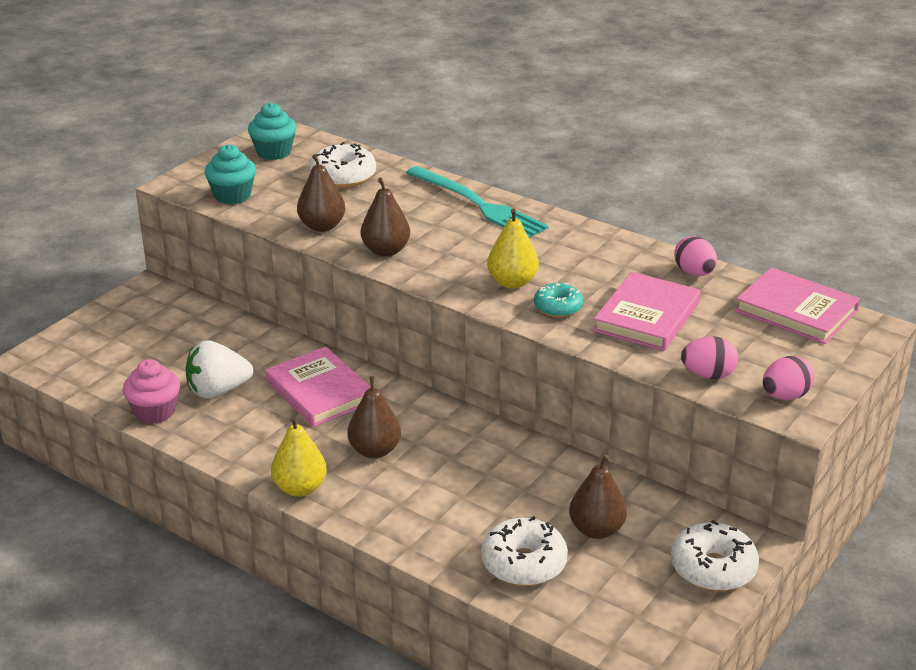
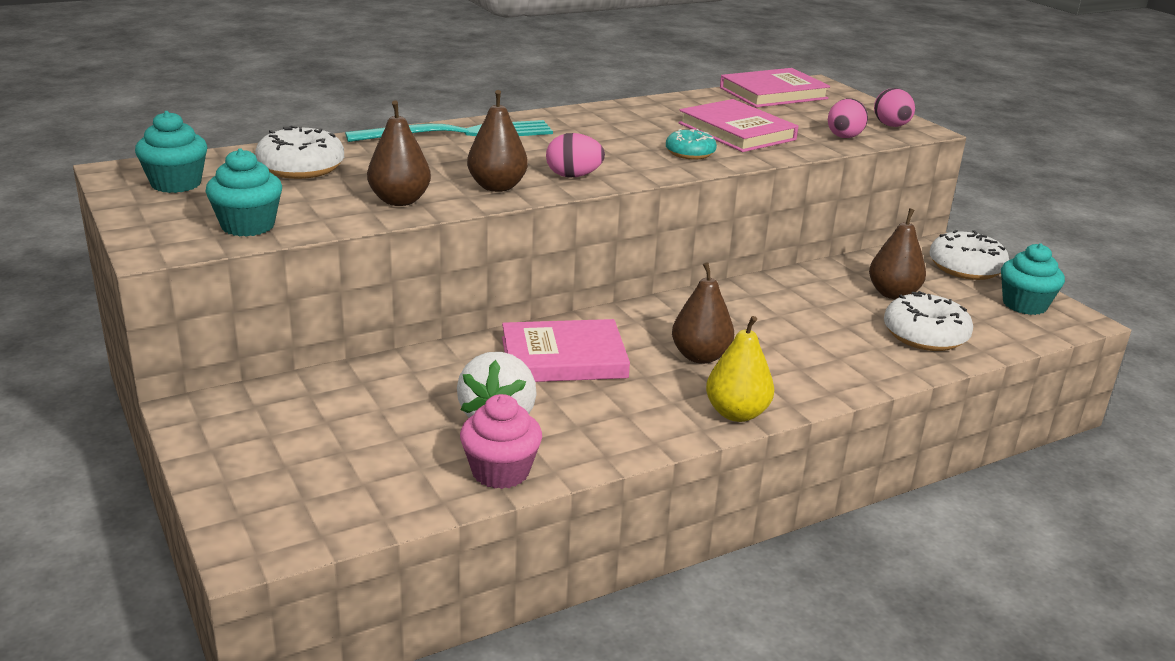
camera: 65 degrees left, 5 degrees down
(512, 282) = (626, 157): yellow pear -> none
(660, 621) = (1024, 305): none -> turquoise cupcake
(694, 273) = (683, 103): pink egg -> pink egg (573, 176)

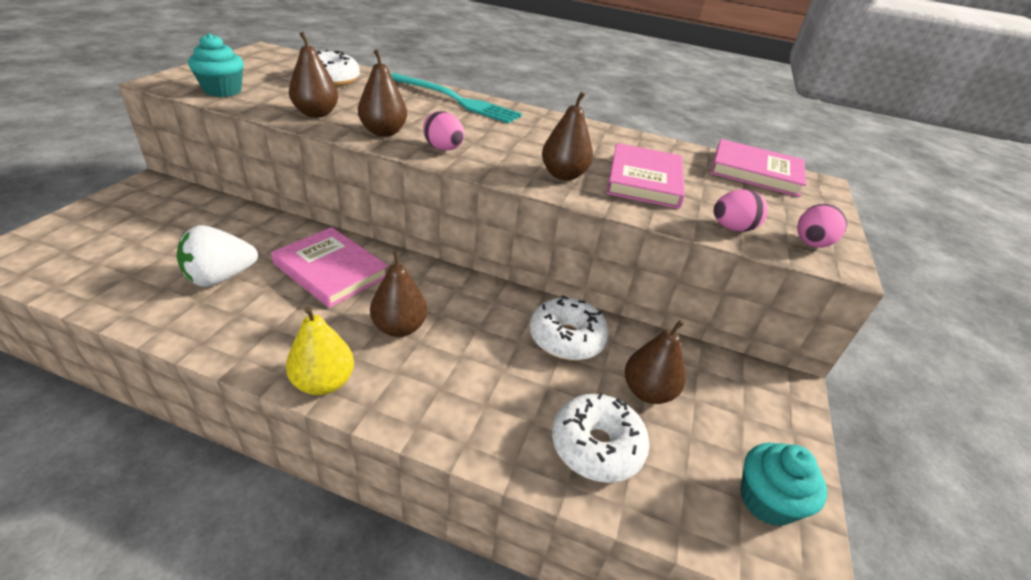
camera: 45 degrees right, 10 degrees up
(176, 184) = (263, 63): turquoise cupcake -> none
(500, 472) = (144, 306): pink cupcake -> none
(690, 153) = (563, 175): turquoise donut -> brown pear
(966, 268) = (774, 421): white donut -> white donut (566, 338)

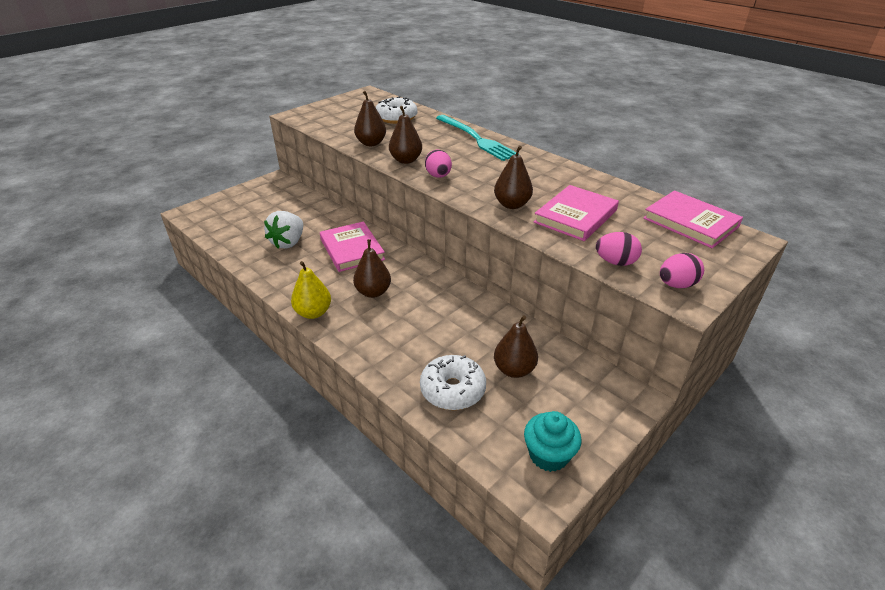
camera: 30 degrees right, 0 degrees up
(220, 277) = (288, 242): white strawberry -> white strawberry turned 60 degrees counterclockwise
(223, 91) = (324, 123): turquoise cupcake -> none
(566, 338) = (480, 323): white donut -> none

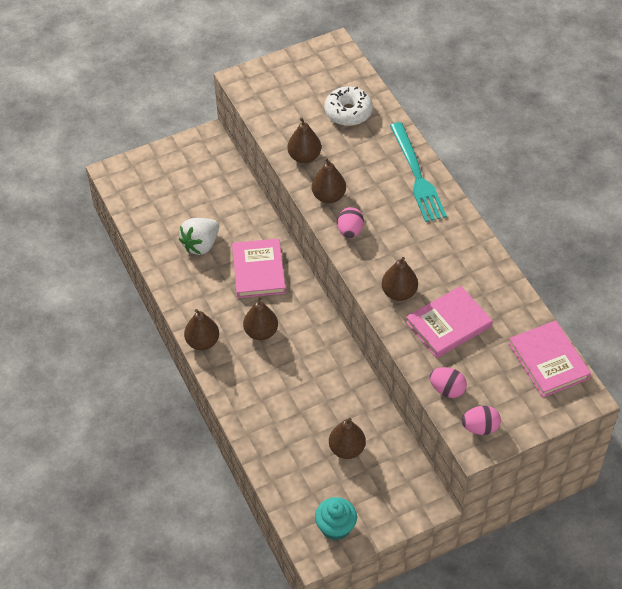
camera: 20 degrees right, 15 degrees up
(313, 313) = (202, 342): yellow pear -> brown pear
(452, 390) = (289, 453): white donut -> none

